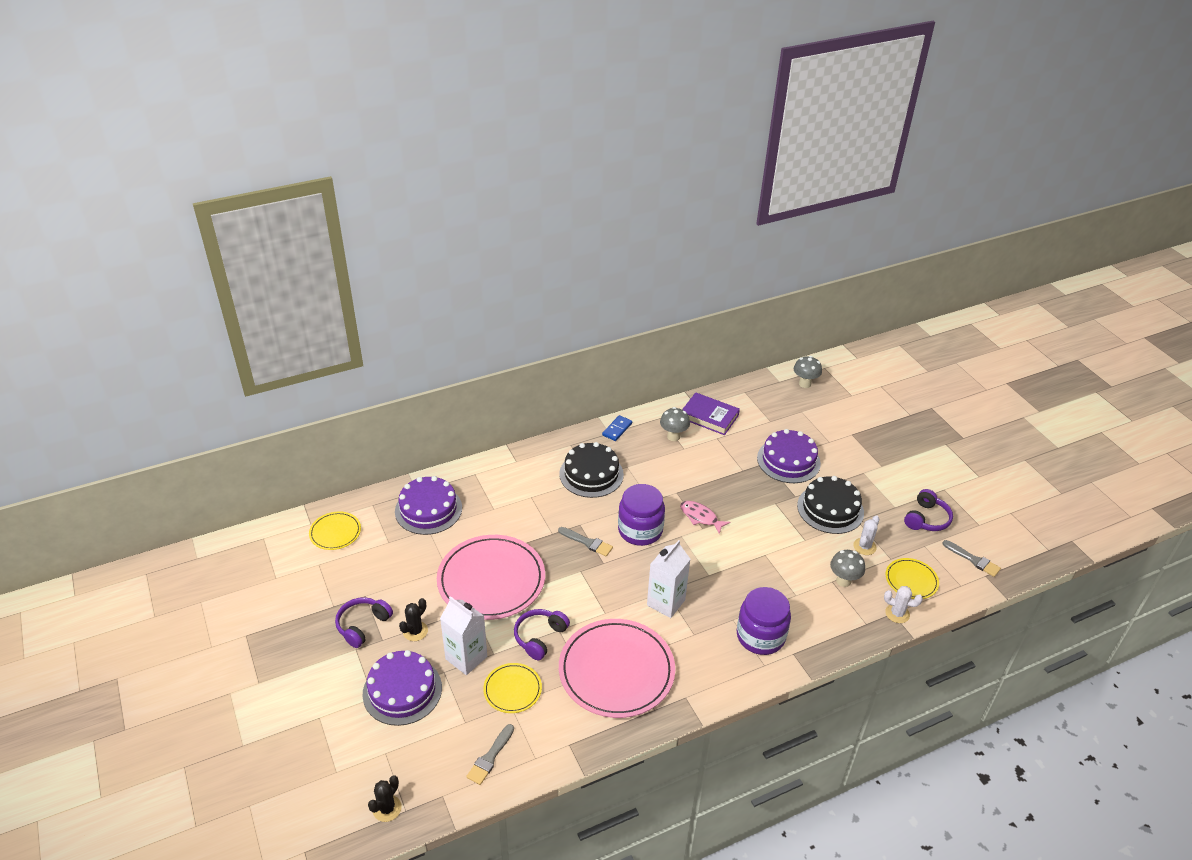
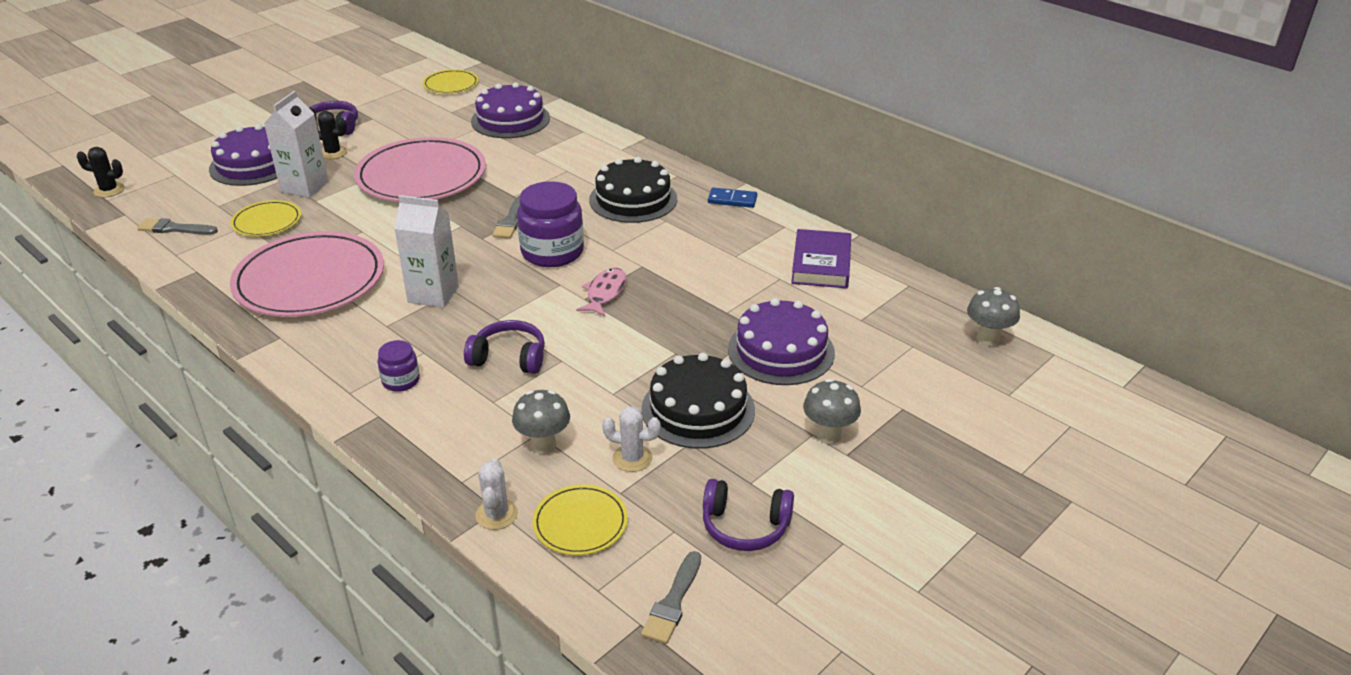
camera: 70 degrees right, 5 degrees down
(540, 637) = (346, 222): purple headphones -> purple headphones (509, 358)
(673, 436) = (753, 243): grey mushroom -> grey mushroom (828, 435)
(760, 636) = (401, 381): purple jar -> purple jar, size x0.51

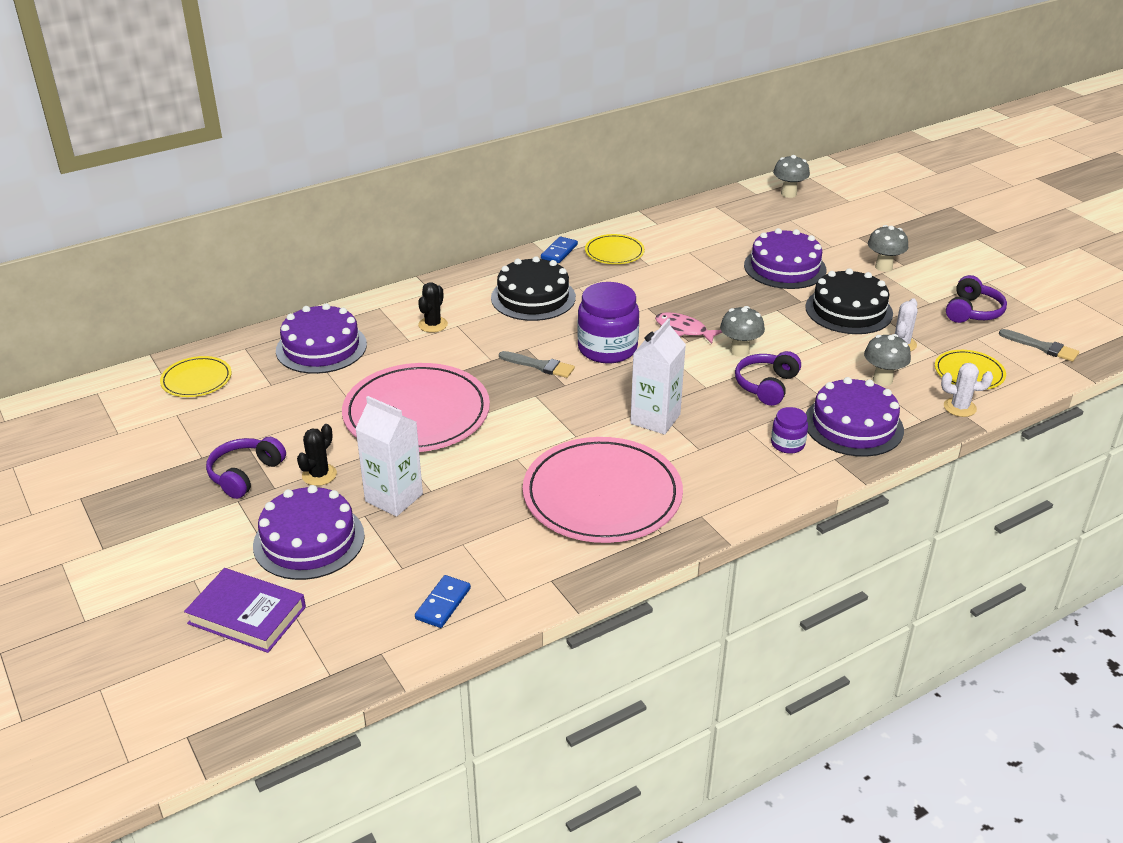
camera: 75 degrees left, 0 degrees up
(109, 190) = (302, 674): black cactus -> black cactus (433, 325)
(174, 229) = (443, 603): grey brush -> blue domino
(267, 222) = (463, 527): yellow plate -> yellow plate (614, 252)
(442, 426) = (853, 425): none -> purple cake
(574, 334) = (739, 351): none -> grey mushroom
(821, 264) = (675, 232): purple book -> purple book (247, 615)

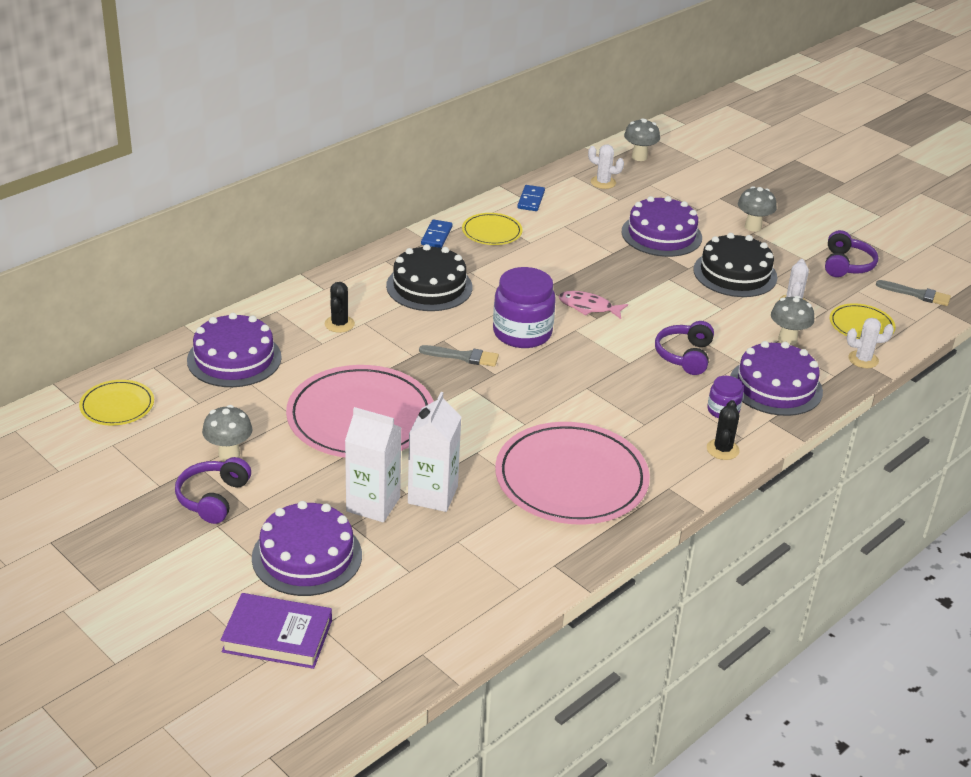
camera: 15 degrees left, 0 degrees up
(319, 475) = (289, 490): black cactus -> black cactus (722, 449)
(443, 603) = (462, 600): blue domino -> blue domino (531, 200)
(655, 419) = (593, 399): white carton -> white carton (432, 495)
(739, 351) = (648, 324): grey mushroom -> grey mushroom (229, 454)
(743, 215) = (603, 182): none -> white cactus

